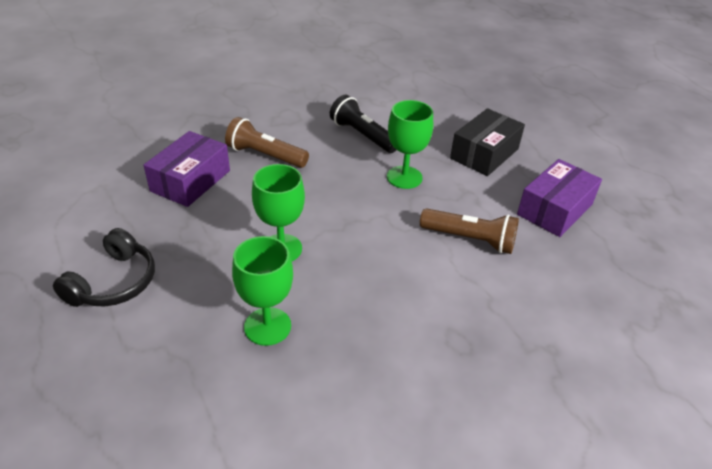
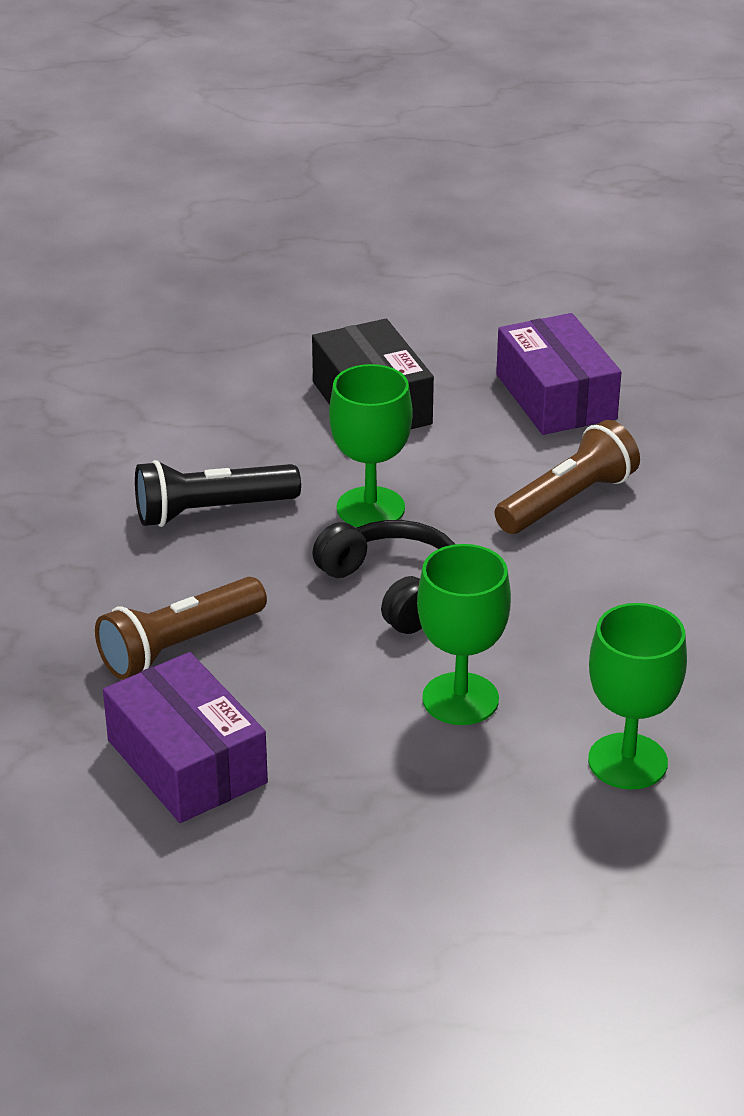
camera: 60 degrees left, 5 degrees down
(114, 282) = (419, 917): black headphones -> black headphones (394, 588)

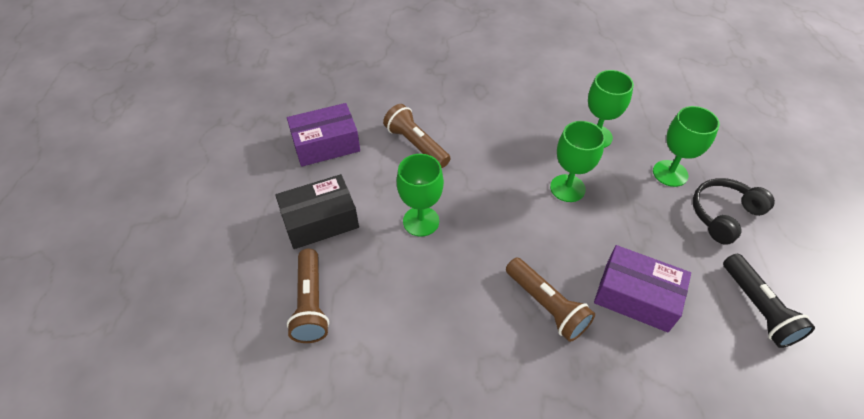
camera: 90 degrees left, 15 degrees up
(187, 761) = (636, 296): purple box -> purple box turned 60 degrees clockwise
(210, 406) = (311, 303): none -> brown flashlight
(212, 511) = (423, 296): black flashlight -> black flashlight (757, 308)
(394, 588) = (488, 211): black headphones -> black headphones (723, 215)
(516, 871) = (670, 173): none -> green goblet

